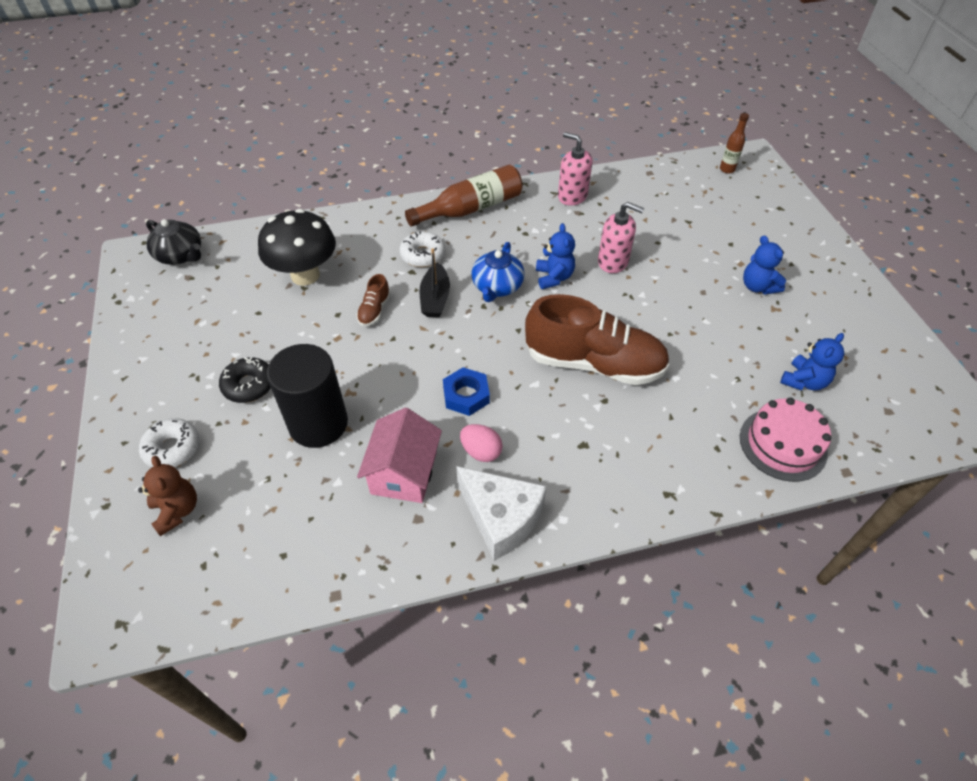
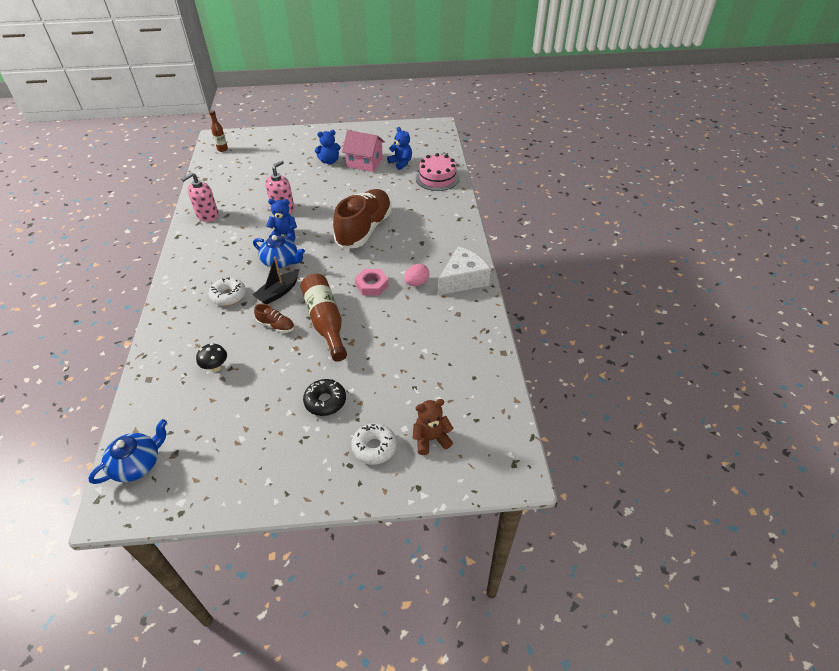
camera: 80 degrees left, 5 degrees down
(180, 255) = (137, 464): black teapot -> blue teapot
(305, 275) = (216, 367): black mushroom -> black mushroom, size x0.46
(318, 424) = (374, 359): black cylinder -> none
(404, 473) = (424, 318): pink house -> pink house (364, 163)
(435, 298) = (278, 292): black boat -> black boat turned 120 degrees clockwise
(466, 395) = (372, 285): blue nut -> pink nut
(470, 209) = (190, 266): brown bottle -> brown bottle (325, 322)

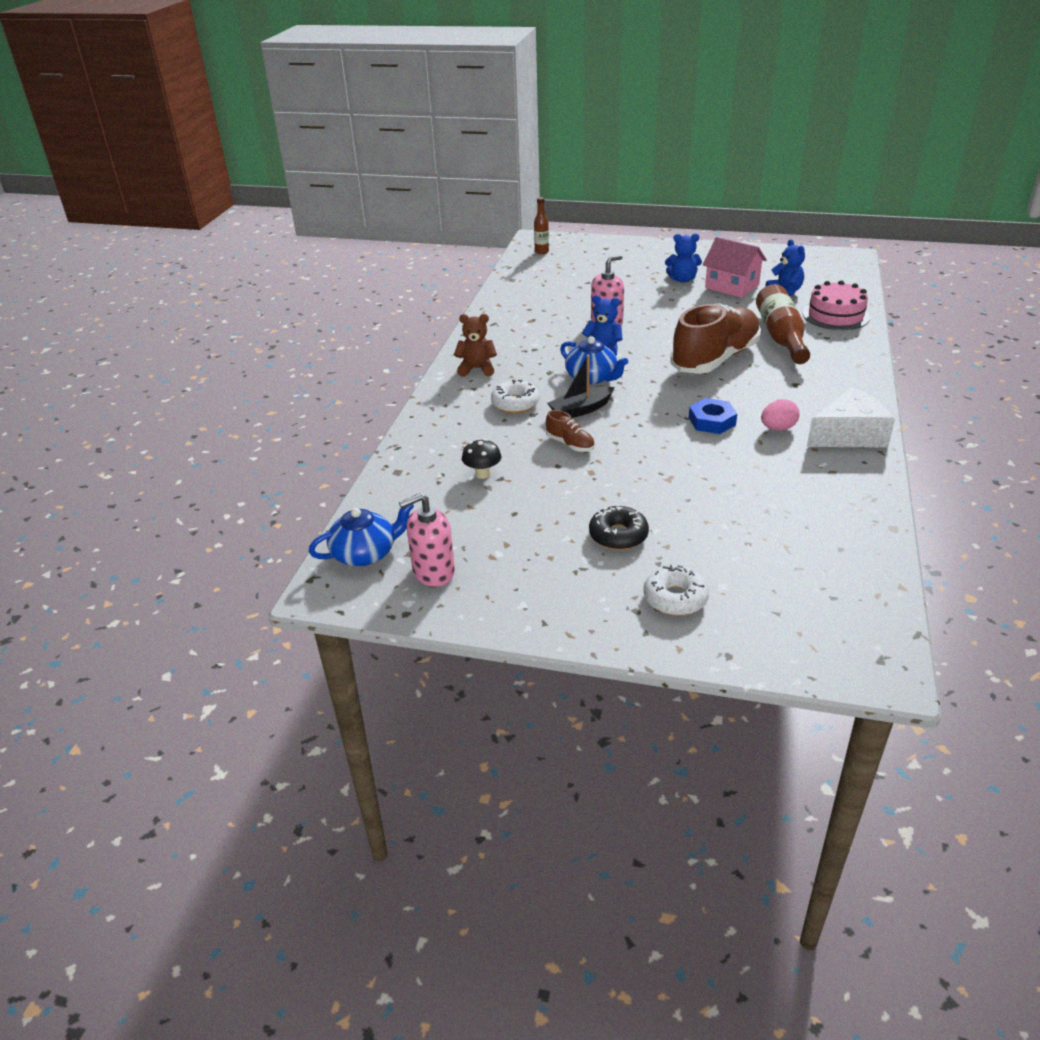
camera: 20 degrees right, 10 degrees down
(207, 215) = (507, 317): pink soap dispenser -> pink soap dispenser (433, 572)
(325, 322) = (638, 451): brown bottle -> brown bottle (781, 337)
(372, 285) = (712, 421): pink nut -> blue nut
(431, 439) = (759, 605): brown teddy bear -> brown teddy bear (477, 369)

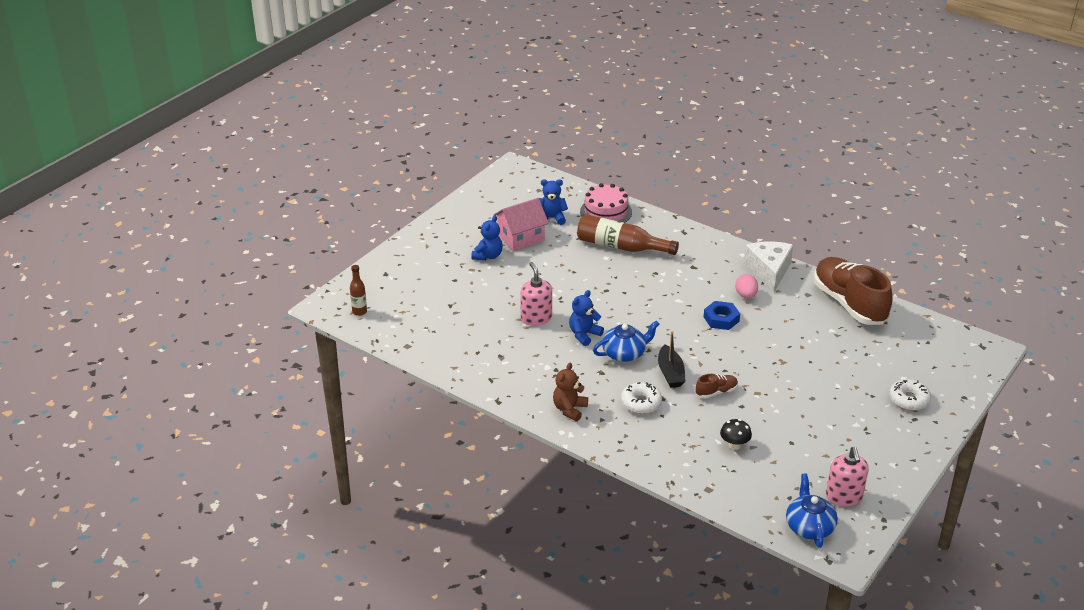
camera: 70 degrees left, 0 degrees up
(618, 535) = (837, 403): black donut -> none
(715, 359) = (635, 287): brown shoe -> brown shoe (849, 304)

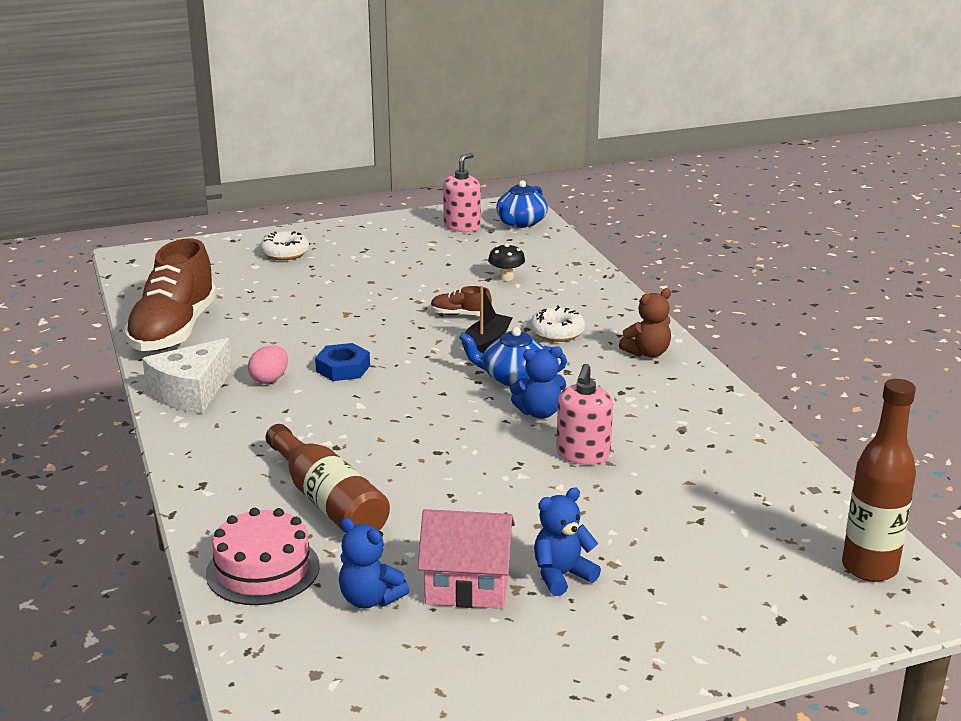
camera: 145 degrees left, 10 degrees down
(359, 312) = (869, 568): brown bottle -> brown bottle, size x1.90

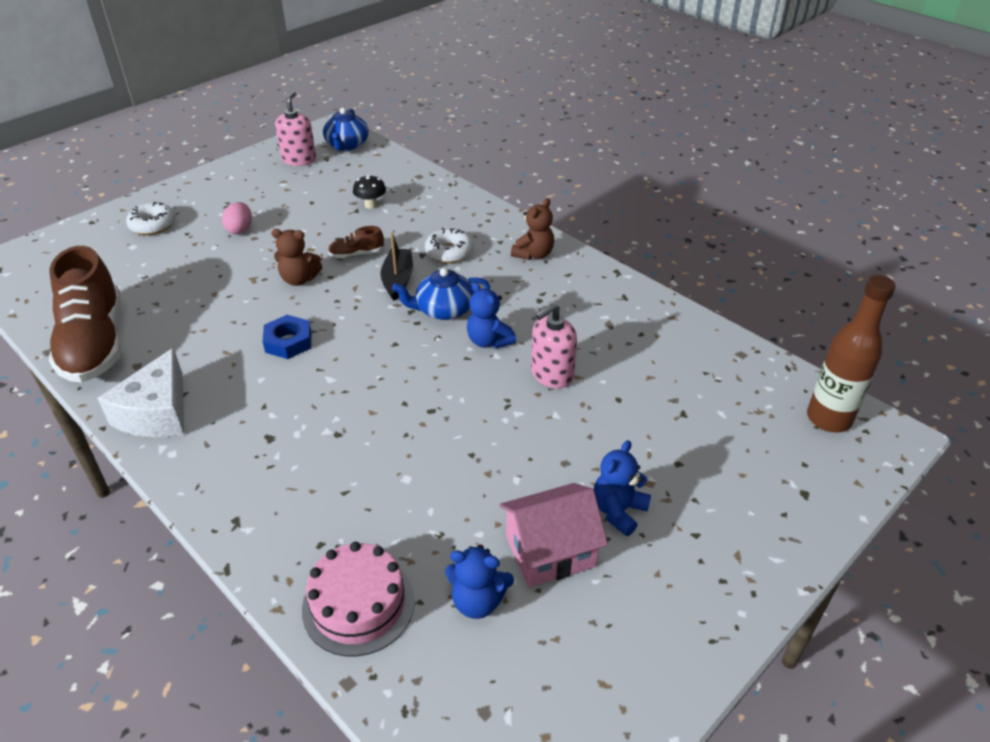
camera: 25 degrees left, 15 degrees up
(269, 379) = (226, 374): pink egg -> pink egg (240, 229)
(328, 501) = (369, 499): brown bottle -> none
(389, 323) = (299, 279): none -> brown teddy bear
(539, 413) = (489, 341): blue teddy bear -> blue teddy bear turned 90 degrees clockwise
(583, 454) = (551, 374): pink soap dispenser -> pink soap dispenser turned 60 degrees clockwise

